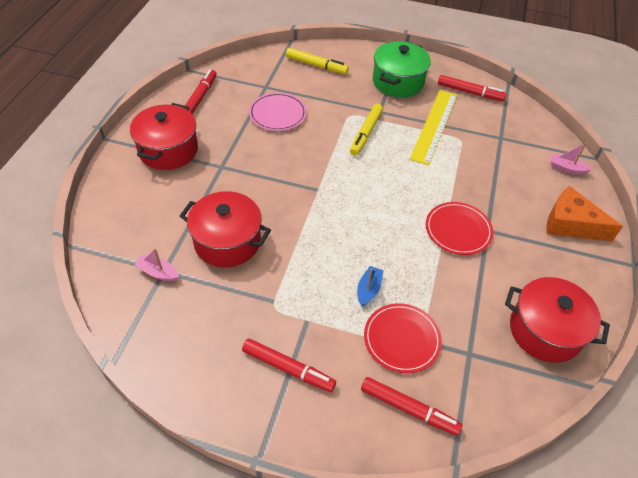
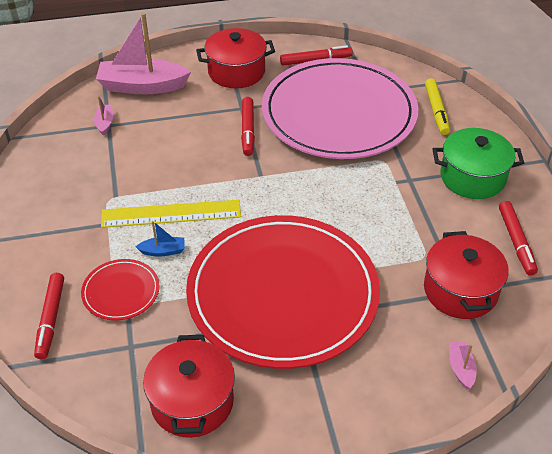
camera: 65 degrees right, 5 degrees down
(126, 223) = (142, 86): none -> pink boat
(227, 241) = (160, 146): red pot -> red pot (460, 290)
(277, 114) = (339, 113): pink plate -> pink plate, size x2.46
(288, 368) = (54, 230): red marker -> red marker (248, 130)
(366, 133) = (366, 181): yellow marker -> none
(434, 126) = (427, 228): yellow ruler -> yellow ruler (171, 213)
(458, 230) = (282, 293): red plate -> red plate, size x2.46
(571, 224) = (365, 393): orange cheese -> none

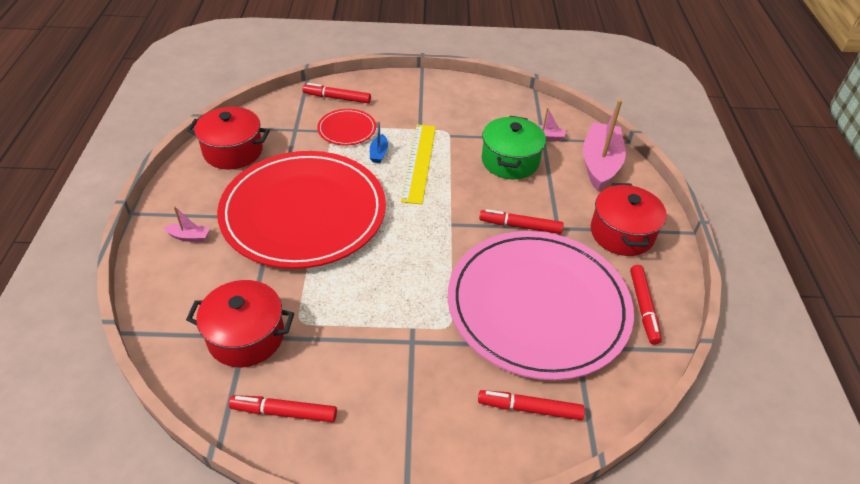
camera: 100 degrees right, 0 degrees up
(436, 111) = (529, 408): yellow marker -> red marker
(461, 368) = (166, 308): pink boat -> pink boat (189, 237)
(472, 177) = (398, 406): green pot -> green pot (510, 161)

